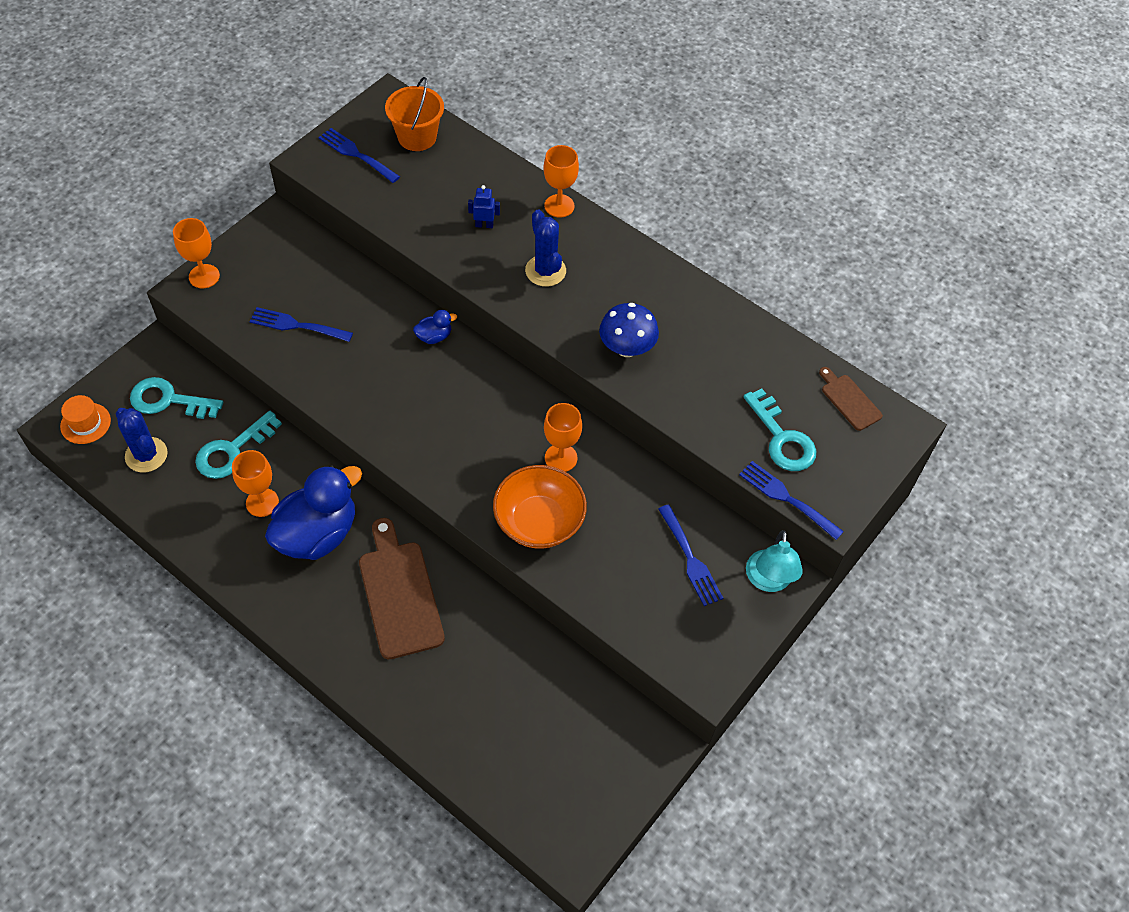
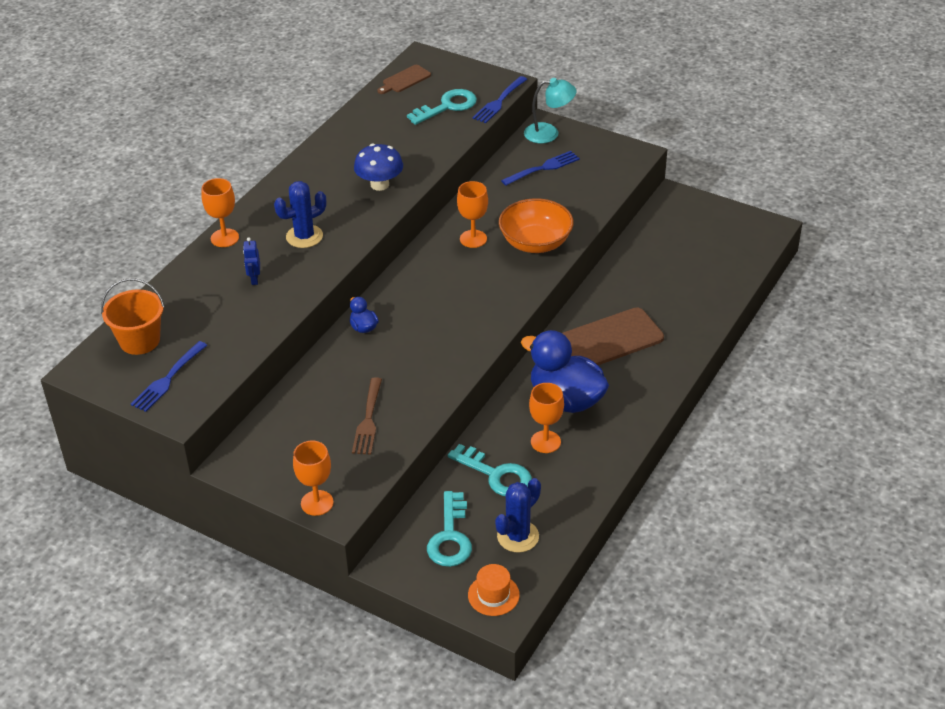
camera: 95 degrees left, 15 degrees down
(297, 325) = (368, 419): blue fork -> brown fork

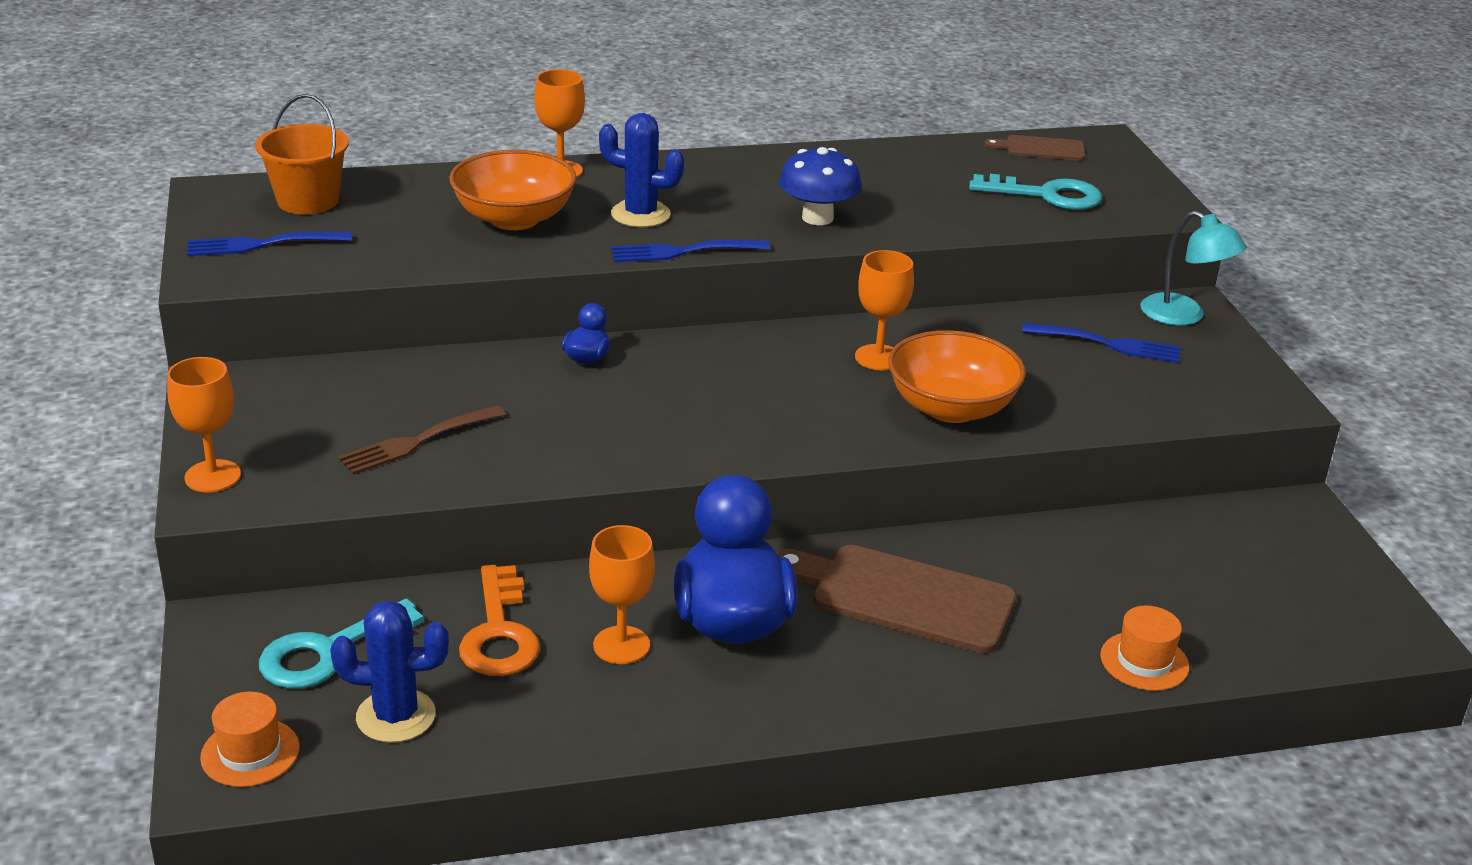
camera: 45 degrees right, 10 degrees down
(254, 279) = (514, 219): blue robot -> orange bowl
(496, 475) = (499, 632): turquoise key -> orange key
(499, 101) = (1126, 223): blue fork -> blue fork (683, 252)
(712, 302) = (1144, 661): none -> orange hat

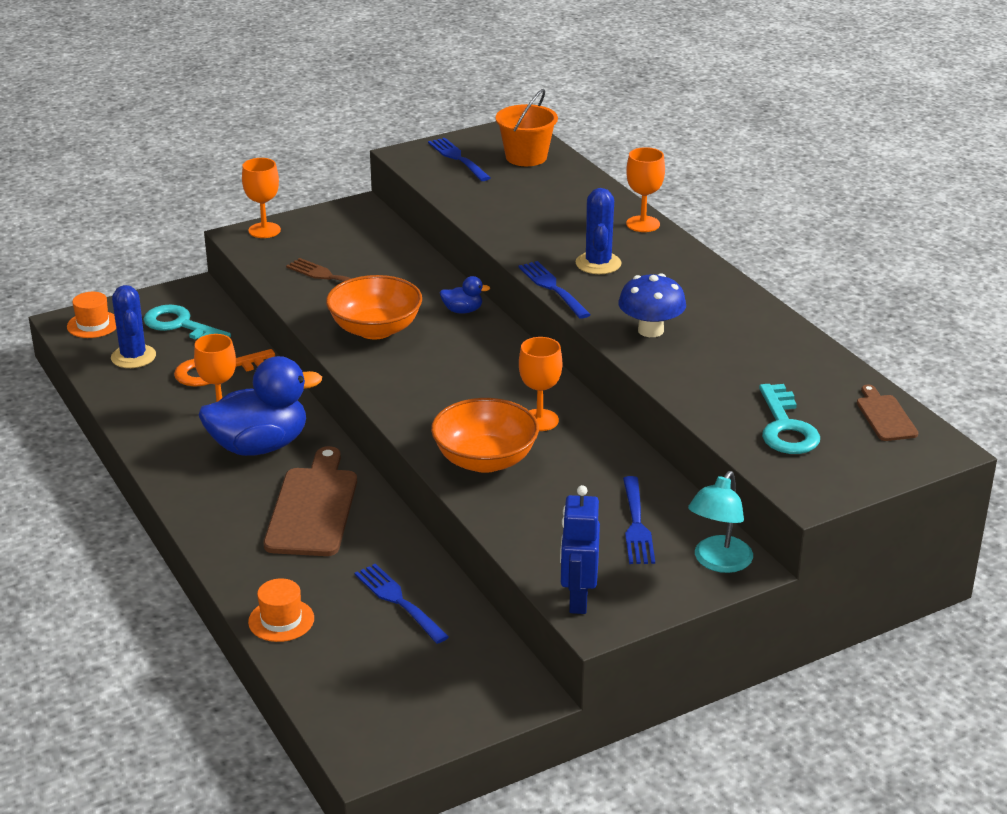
camera: 75 degrees right, 0 degrees up
(514, 219) = (555, 223): orange bowl -> orange bowl (375, 329)
(1122, 563) = (399, 601): none -> blue fork
(1238, 404) = (578, 600): none -> blue robot

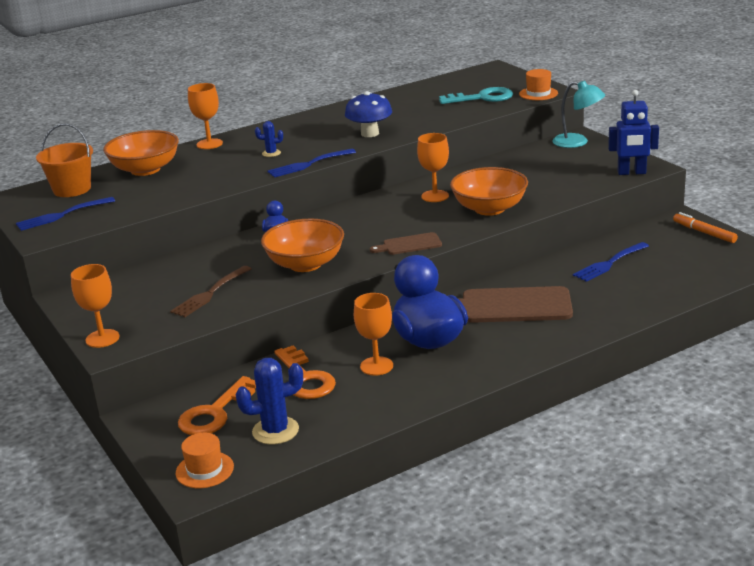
camera: 90 degrees left, 5 degrees down
(180, 325) = (215, 413): turquoise key -> orange key
(281, 620) = (649, 301): orange hat -> orange hat (538, 93)
(469, 710) = (704, 232): none -> orange marker
(570, 191) = (145, 169): none -> orange bowl
(598, 263) = (271, 153): blue cactus -> blue cactus, size x0.54
(636, 524) = (548, 163): blue fork -> none
(885, 416) = (463, 79): brown cutting board -> brown cutting board (409, 245)

